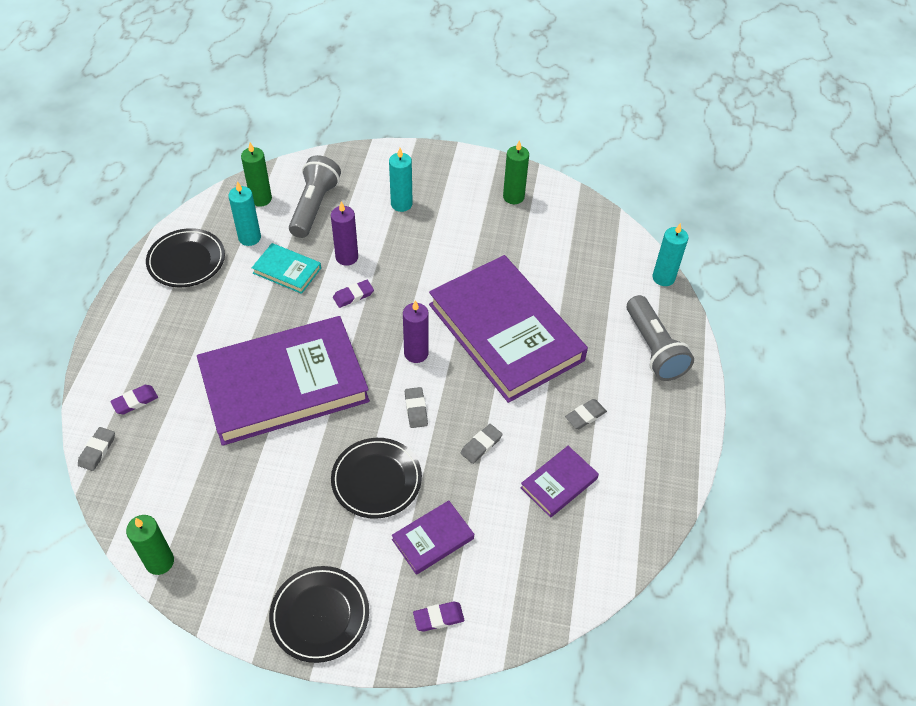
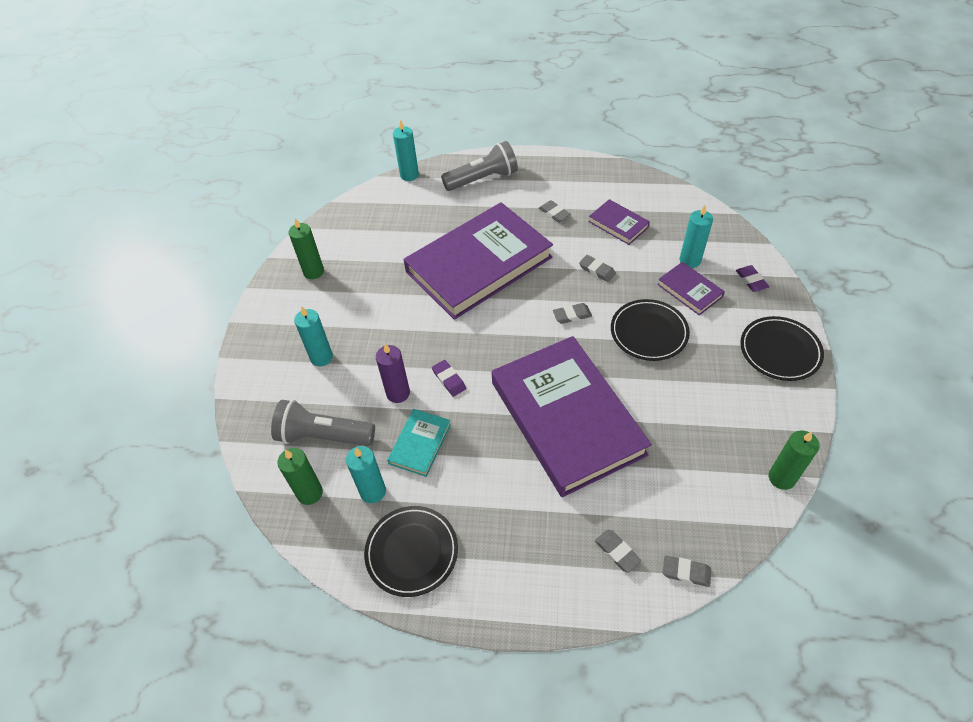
camera: 90 degrees left, 0 degrees up
(135, 401) = (617, 552): purple eraser -> grey eraser
(416, 353) = (512, 322): purple candle -> none
(484, 552) = (690, 260): none -> turquoise candle

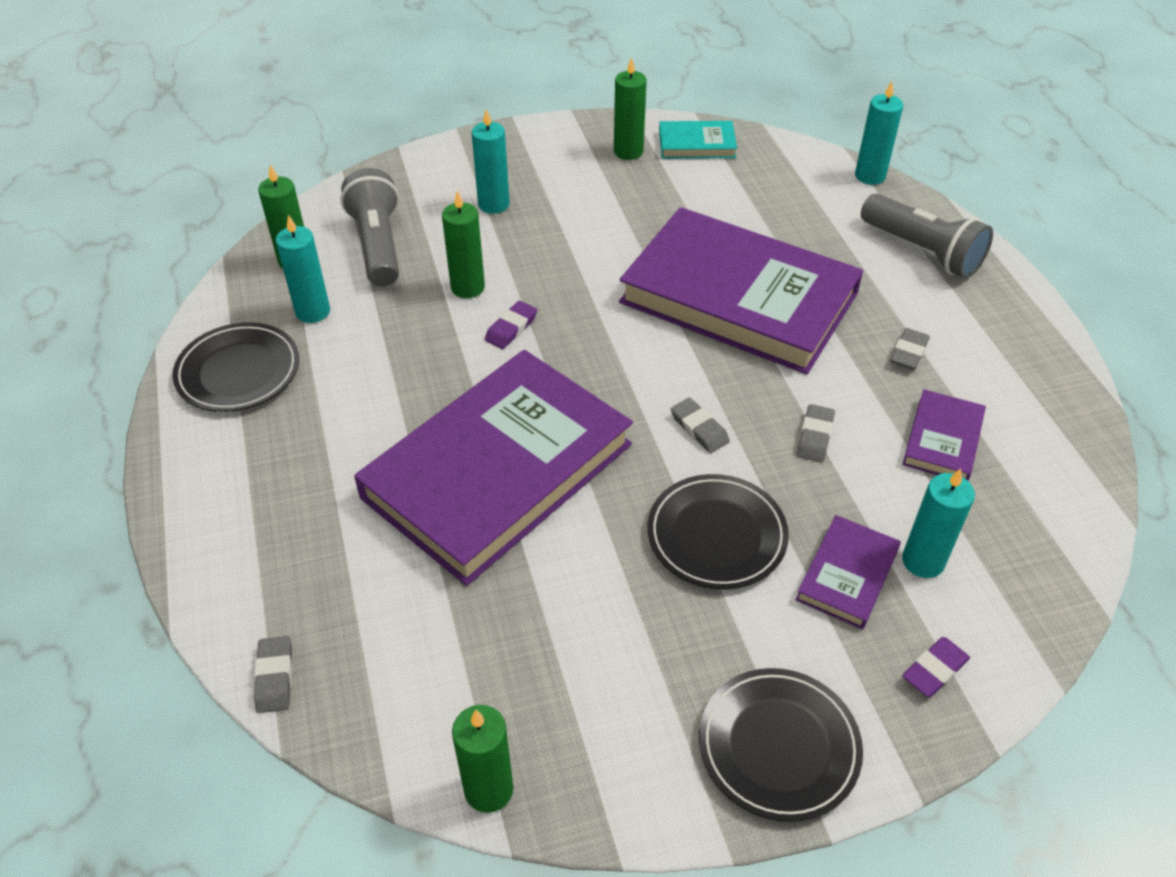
camera: 65 degrees right, 5 degrees down
(398, 393) = (467, 287): purple candle -> green candle
(420, 444) = (396, 332): turquoise book -> turquoise book (697, 144)
(617, 552) = (288, 583): grey eraser -> none

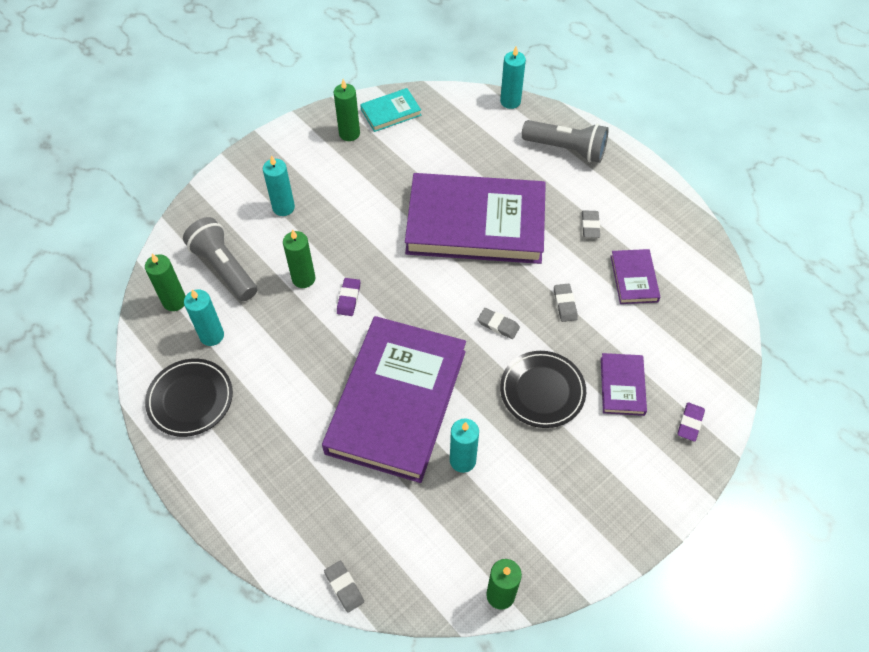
camera: 25 degrees left, 10 degrees up
(778, 746) = (634, 501): black plate -> none
(923, 561) = (657, 361): turquoise candle -> turquoise candle (462, 460)

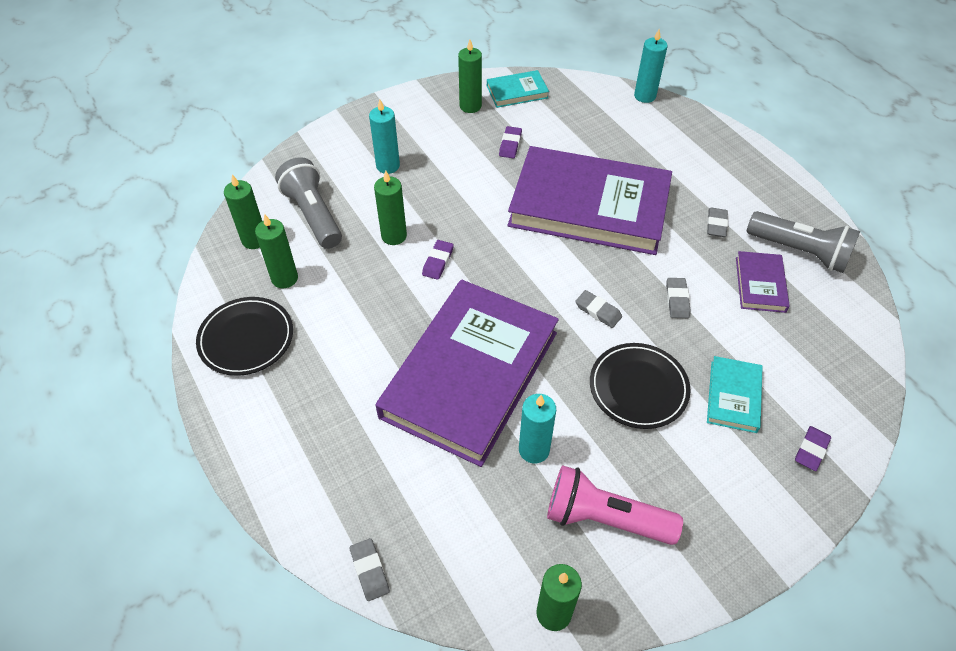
camera: 10 degrees right, 5 degrees down
(212, 335) = (284, 278): turquoise candle -> green candle
(394, 170) = (510, 144): none -> purple eraser
(530, 509) = (604, 518): none -> pink flashlight
(566, 149) = (699, 147): grey flashlight -> grey flashlight (799, 252)
(622, 386) = (733, 396): purple book -> turquoise book

